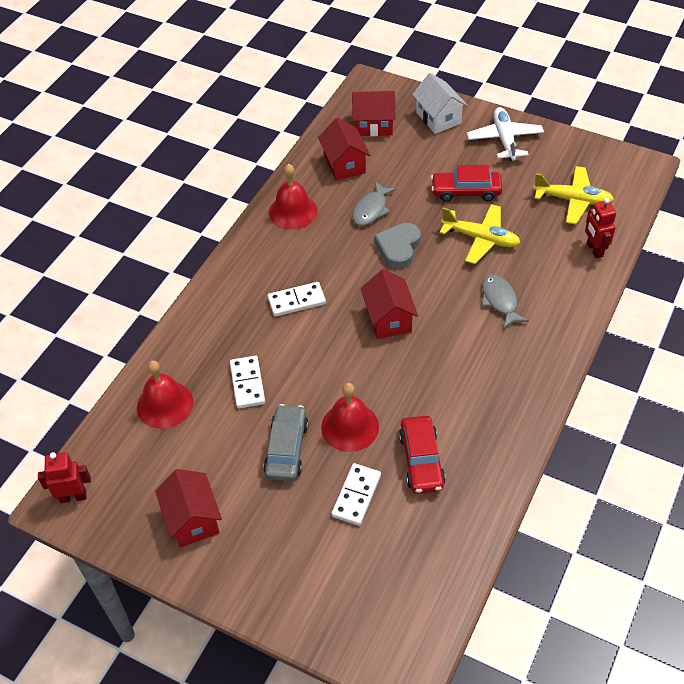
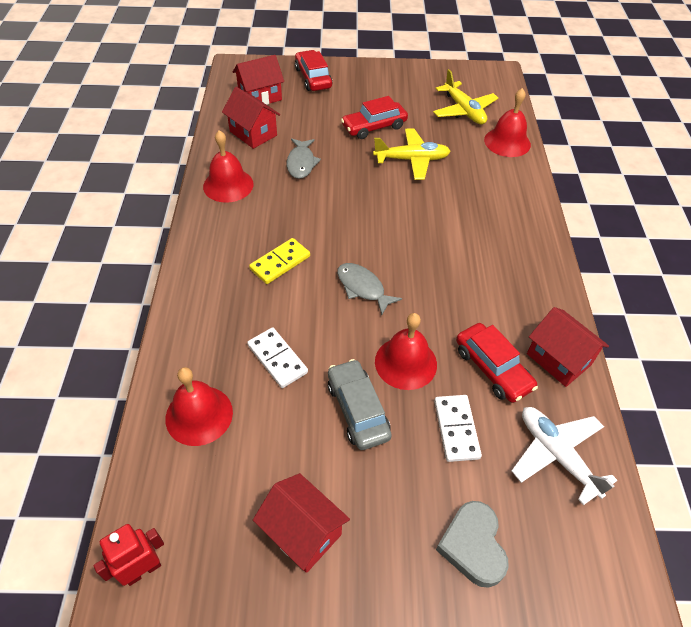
camera: 30 degrees left, 0 degrees up
(296, 301) = (280, 263): white domino -> yellow domino
(388, 319) = (377, 250): red house -> red house (558, 359)
(398, 248) = (346, 187): grey heart -> grey heart (473, 545)
(438, 118) = (313, 78): white house -> red car
(500, 300) = (462, 204): grey fish -> grey fish (362, 288)
(504, 139) = (379, 80): white plane -> white plane (556, 455)
(572, 200) = (463, 110): yellow plane -> yellow plane turned 75 degrees clockwise
(594, 250) = (507, 142): red robot -> red bell

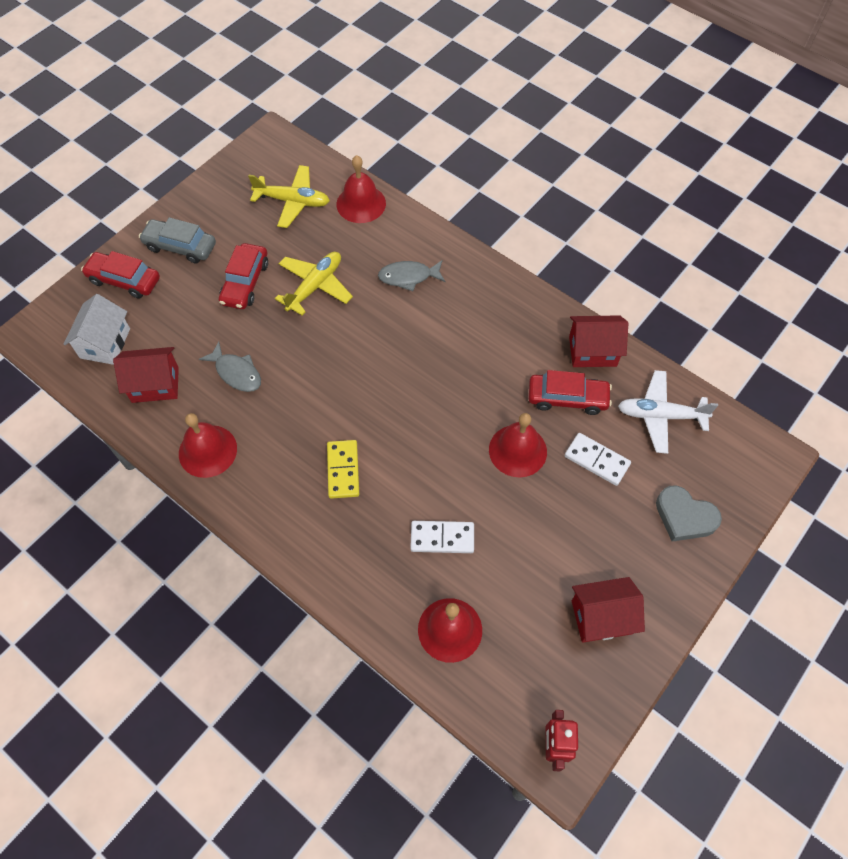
camera: 50 degrees left, 10 degrees up
(260, 96) = (105, 343): red house -> white house
(357, 410) = (532, 513): grey car -> grey car (180, 246)
(362, 288) = (423, 428): grey fish -> grey fish (408, 277)

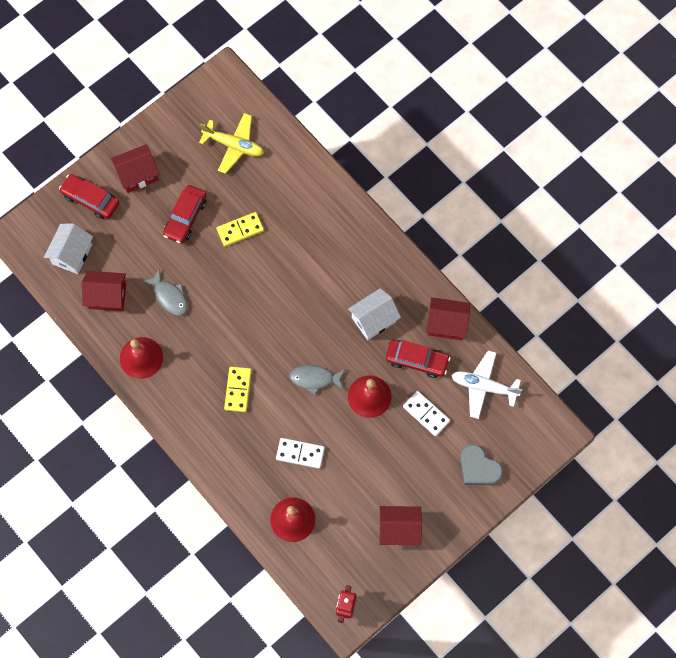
camera: 10 degrees right, 10 degrees up
(180, 246) = (137, 175): grey car -> red house
(315, 286) = (240, 230): yellow plane -> yellow domino
(361, 203) = (289, 156): red bell -> none
(408, 277) = (316, 233): grey fish -> grey fish (314, 378)
(501, 360) = (373, 319): none -> white house

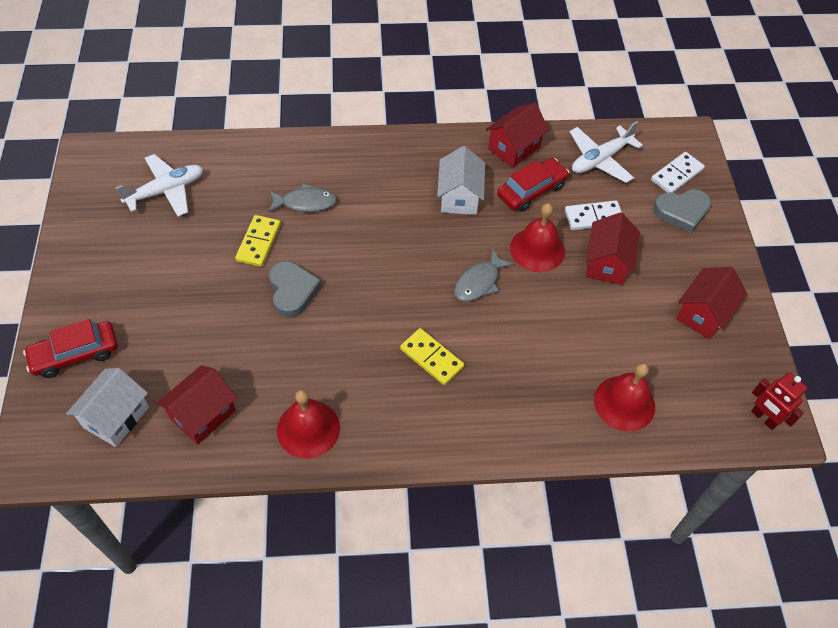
camera: 55 degrees left, 15 degrees down
(72, 254) = (116, 417): white house -> white house turned 60 degrees clockwise
(137, 175) = (100, 291): red house -> red house (606, 263)
(169, 296) = (265, 353): grey fish -> grey fish (305, 203)
(185, 217) = (194, 280): red car -> none
(221, 277) = (292, 291): none -> grey heart
(234, 145) = (166, 191): yellow plane -> white plane
(300, 453) = (552, 347): white domino -> white domino (676, 175)

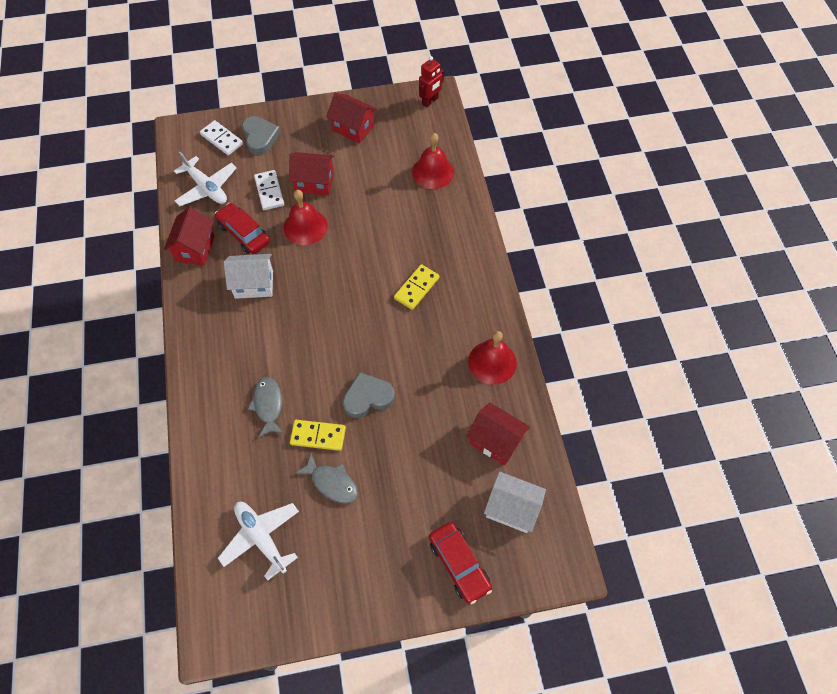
camera: 95 degrees left, 5 degrees up
(479, 282) = (342, 263): grey fish -> grey fish (332, 483)
(514, 148) = (195, 248): red house -> red house turned 60 degrees clockwise

